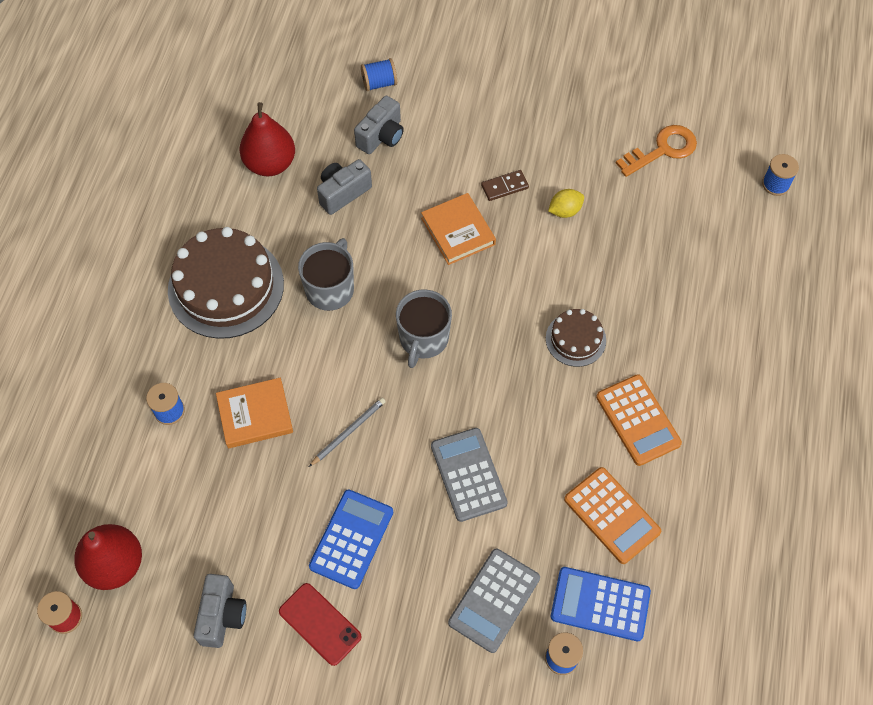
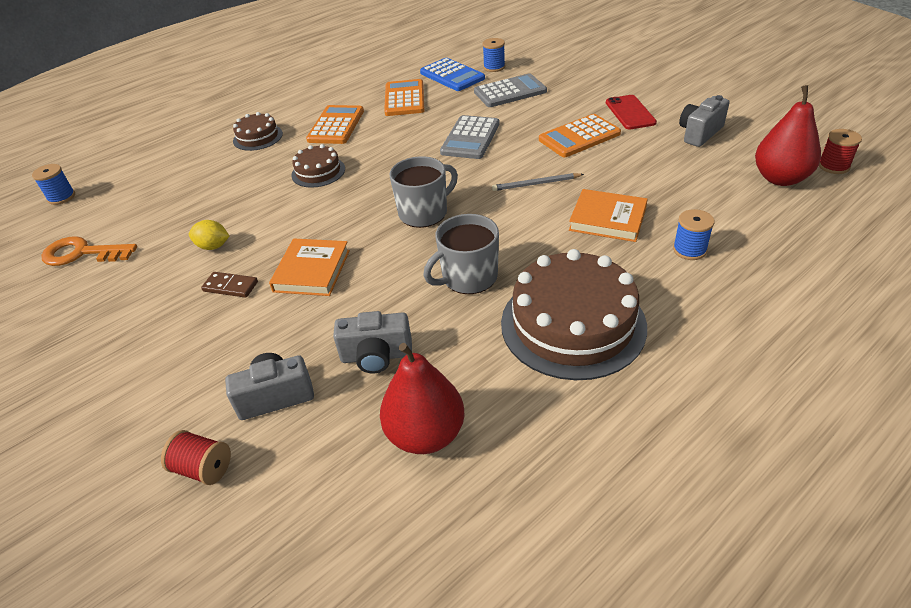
camera: 140 degrees left, 20 degrees down
(351, 539) = (579, 137): blue calculator -> orange calculator
(379, 83) = (203, 468): blue spool -> red spool
(700, 356) = (258, 137): none -> brown cake

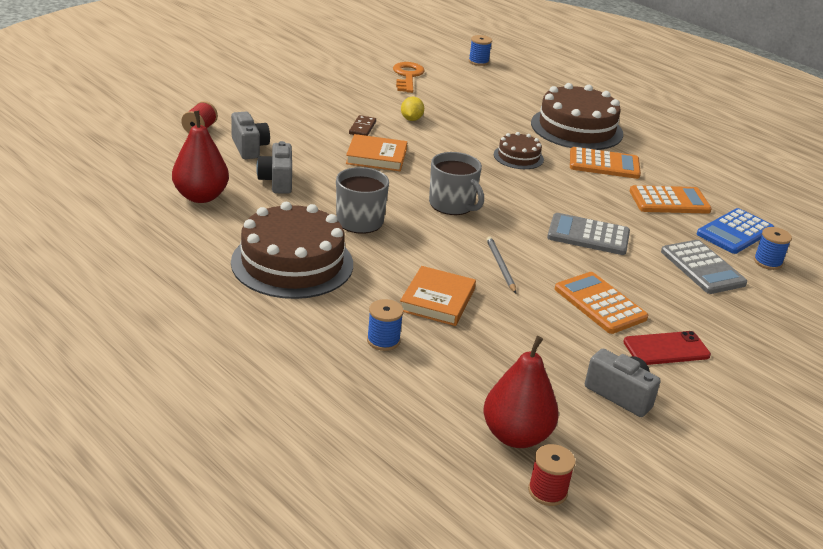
camera: 80 degrees right, 10 degrees down
(258, 137) = (576, 128): brown cake -> brown cake, size x1.95

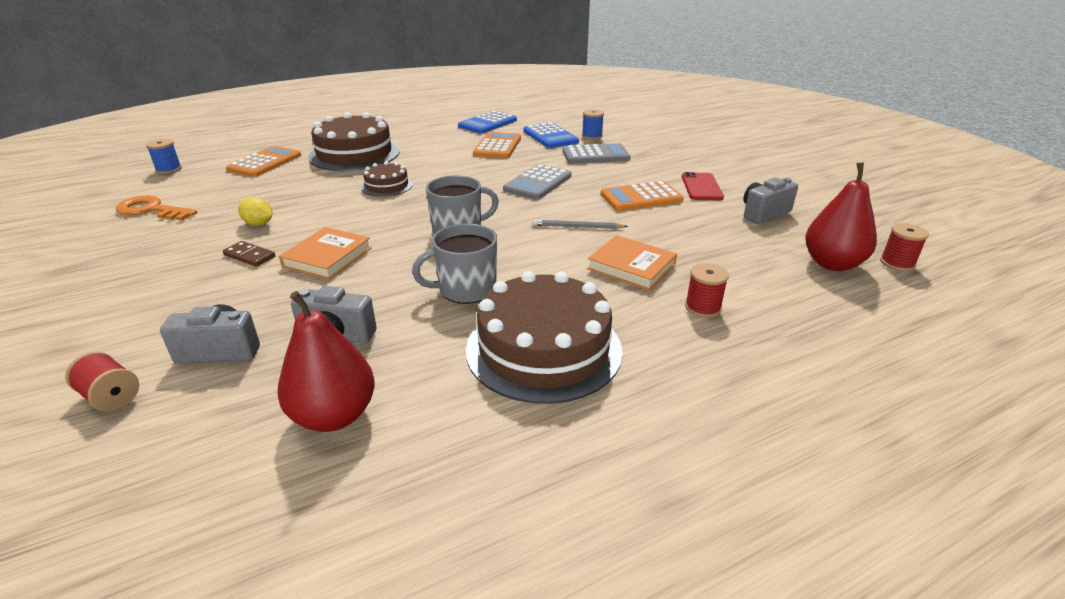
camera: 70 degrees left, 0 degrees up
(383, 340) = (702, 307): blue spool -> red spool
(604, 164) = (425, 156): orange calculator -> orange calculator (265, 163)
(737, 186) = (487, 123): none -> blue calculator

